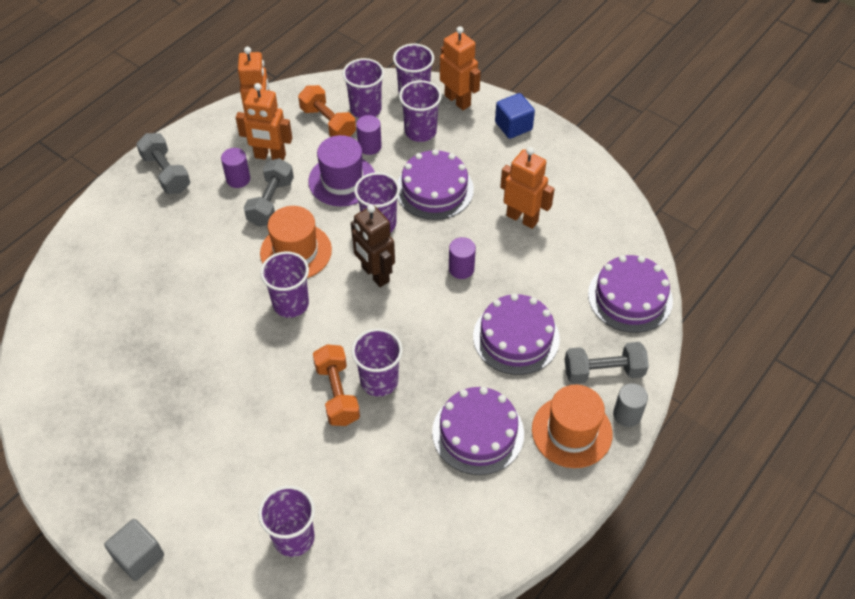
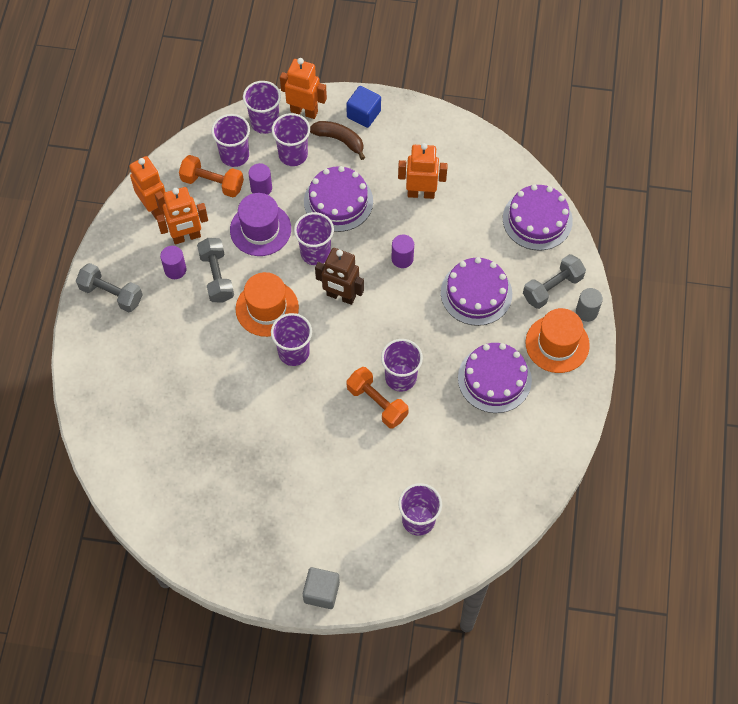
camera: 30 degrees left, 10 degrees up
(474, 138) = (339, 140): none -> brown banana

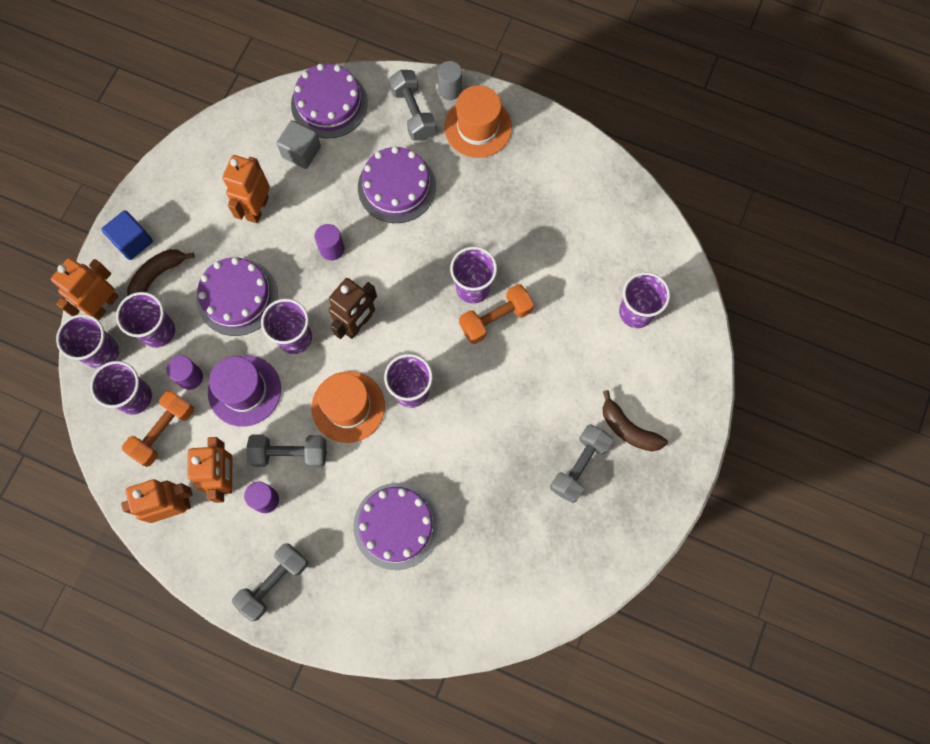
camera: 75 degrees left, 10 degrees up
(262, 502) = (579, 466): none -> grey dumbbell
(306, 536) = (628, 429): none -> brown banana
(321, 592) = (692, 427): grey cube -> grey cube (301, 152)
(494, 379) = (500, 197): purple cake -> purple cake (396, 526)

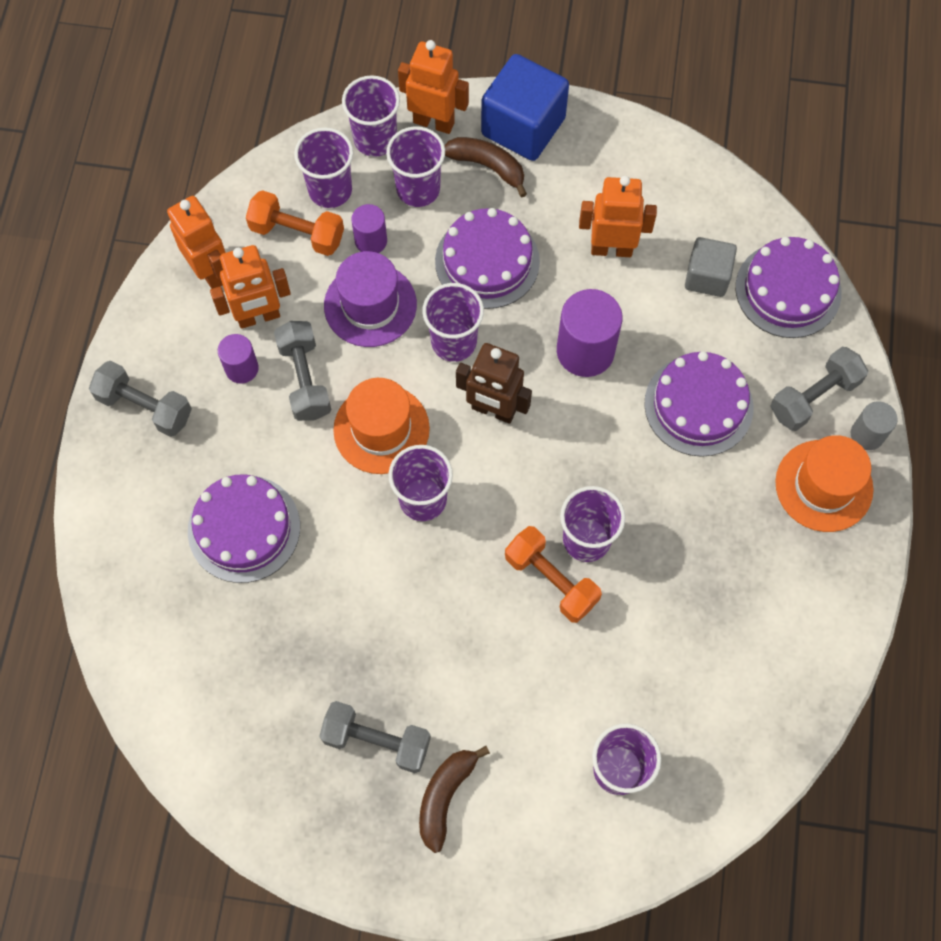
camera: 75 degrees right, 5 degrees down
(133, 241) = (523, 126): blue cube -> blue cube, size x1.65
(332, 249) = (585, 351): purple cylinder -> purple cylinder, size x1.74

